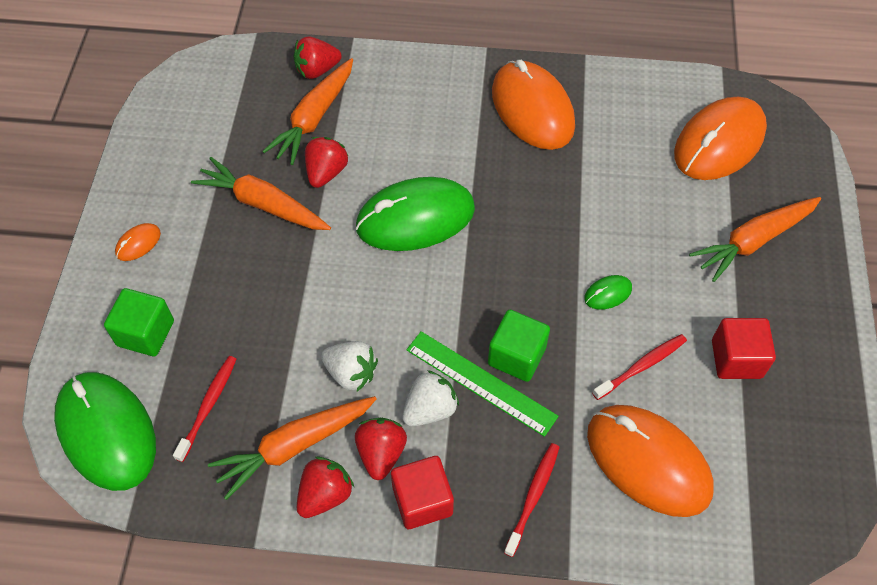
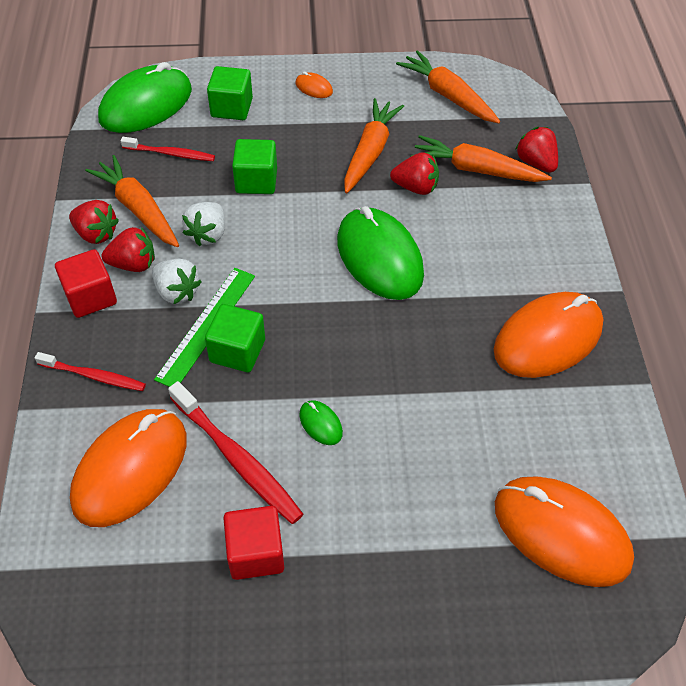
camera: 80 degrees right, 5 degrees down
(279, 318) = (256, 181): none -> green cube
(642, 366) = (237, 459): red toothbrush -> red toothbrush, size x1.59
(753, 241) = (420, 573): orange carrot -> orange carrot (448, 96)

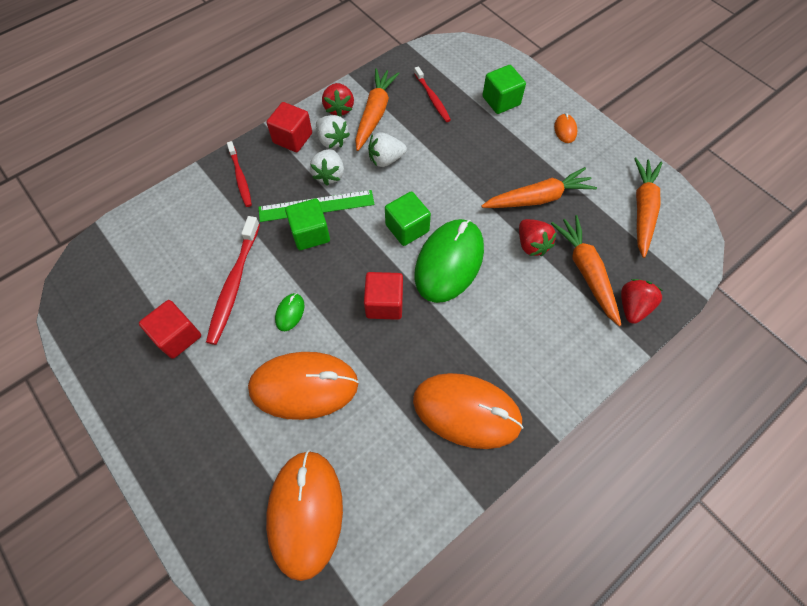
camera: 55 degrees right, 10 degrees up
(130, 469) = (192, 237): orange mouse -> orange mouse (304, 386)
(133, 264) = (332, 140): red strawberry -> white strawberry
(146, 105) = (460, 60): green mouse -> none
(256, 181) = (451, 154): green cube -> green cube (407, 228)
(381, 335) = (384, 303): none -> red cube

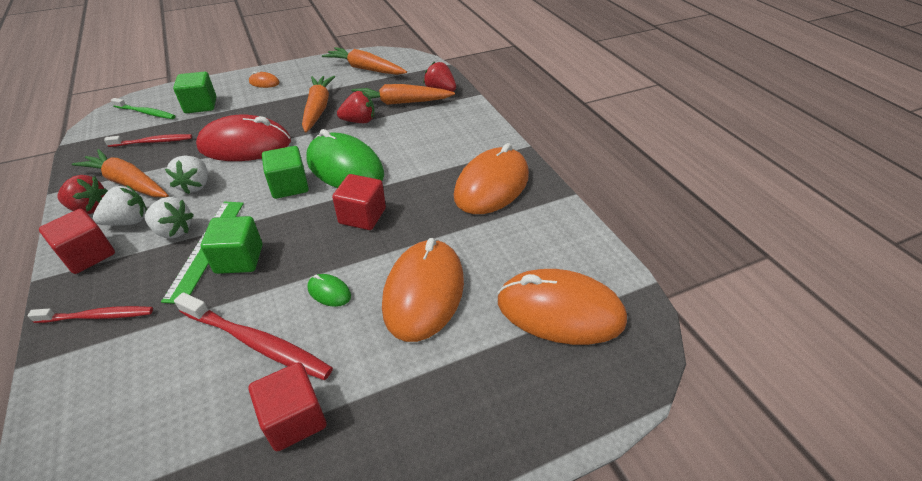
camera: 75 degrees left, 20 degrees down
(453, 166) = (245, 145): none -> red mouse
(472, 69) = (146, 113): none -> green toothbrush

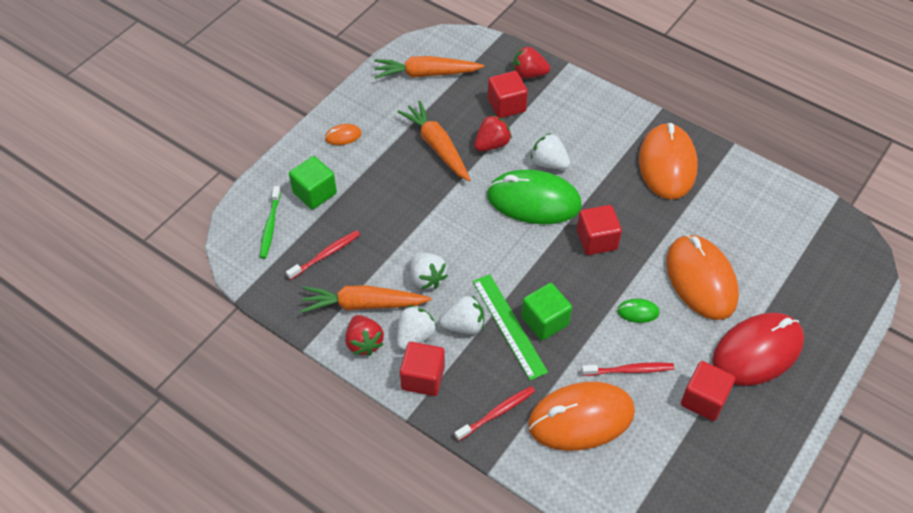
camera: 30 degrees left, 10 degrees up
(89, 208) = (364, 343): red strawberry -> red strawberry turned 90 degrees clockwise
(146, 113) = (270, 226): green toothbrush -> green toothbrush turned 105 degrees clockwise
(245, 145) = (418, 218): red mouse -> red mouse (757, 351)
(257, 343) = (629, 370): red toothbrush -> red toothbrush, size x0.63
(289, 186) = (508, 240): green cube -> none
(389, 148) = (549, 163): none -> white strawberry
(400, 103) = (506, 105): orange carrot -> red cube
(560, 311) = (797, 249): orange mouse -> orange mouse (581, 418)

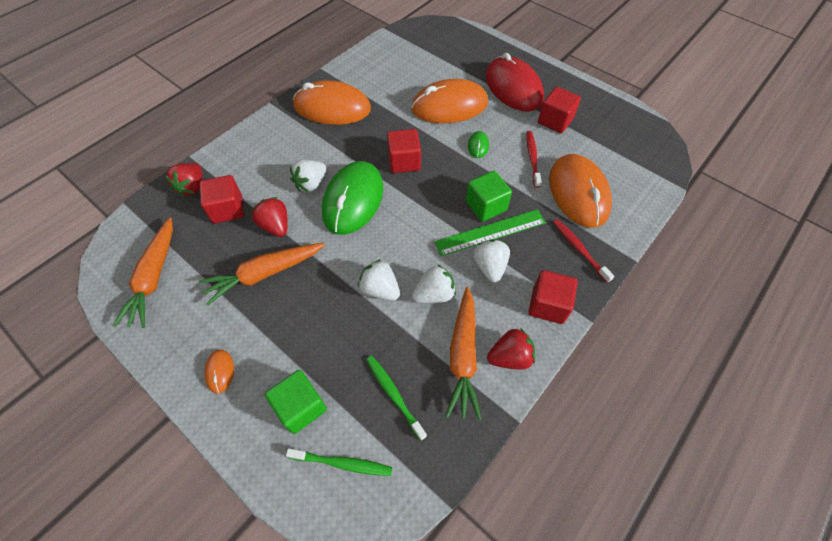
camera: 85 degrees left, 5 degrees up
(326, 255) = (394, 395): red toothbrush -> green toothbrush
(415, 336) = (501, 309): white strawberry -> white strawberry (380, 289)

